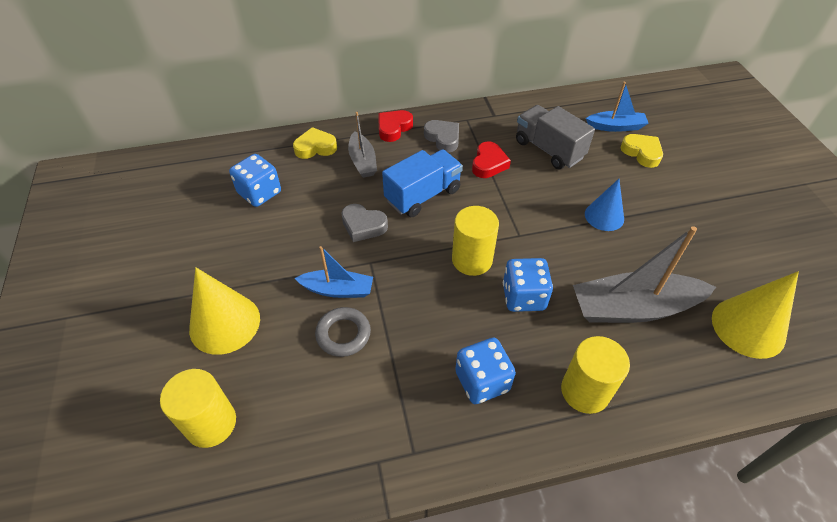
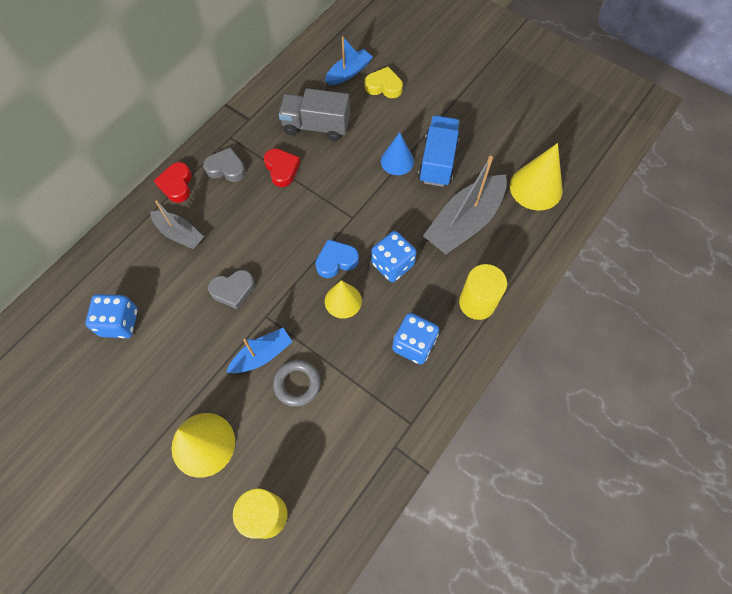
camera: 40 degrees left, 15 degrees up
(315, 147) = (126, 248): yellow heart -> none
(423, 195) = (255, 232): blue truck -> blue truck (437, 161)
(448, 295) = (343, 301): none -> yellow cone
(472, 260) = (336, 261): yellow cylinder -> blue heart

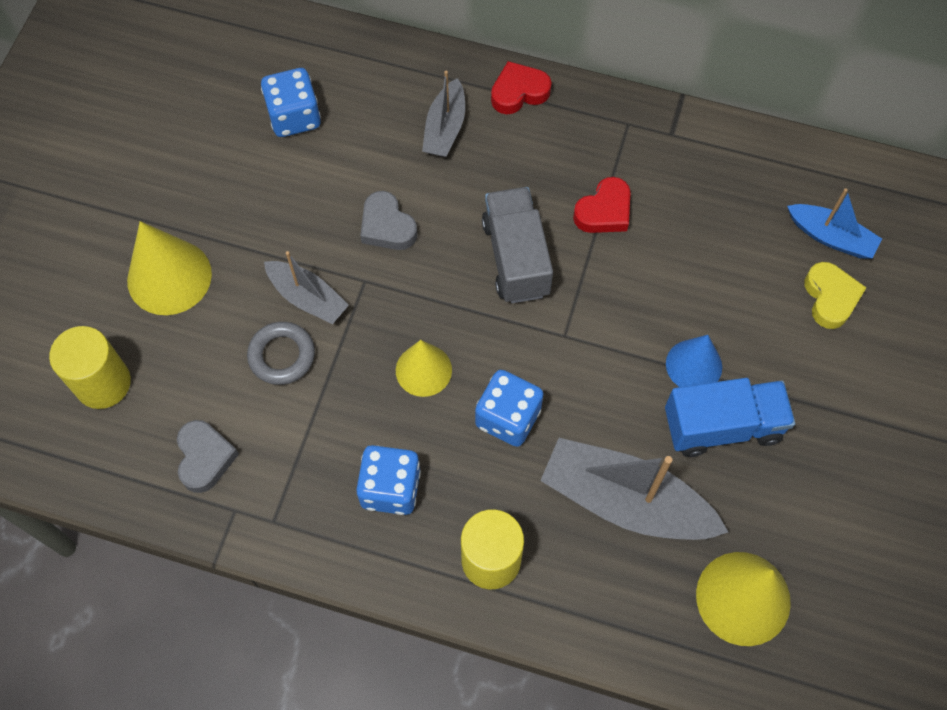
camera: 70 degrees right, 0 degrees up
(226, 168) = (573, 140): grey heart -> grey heart (205, 458)
(262, 355) = (308, 298): blue boat -> grey boat
(316, 126) = (702, 228): grey truck -> grey truck (516, 258)
(336, 261) = (483, 339): blue heart -> none

